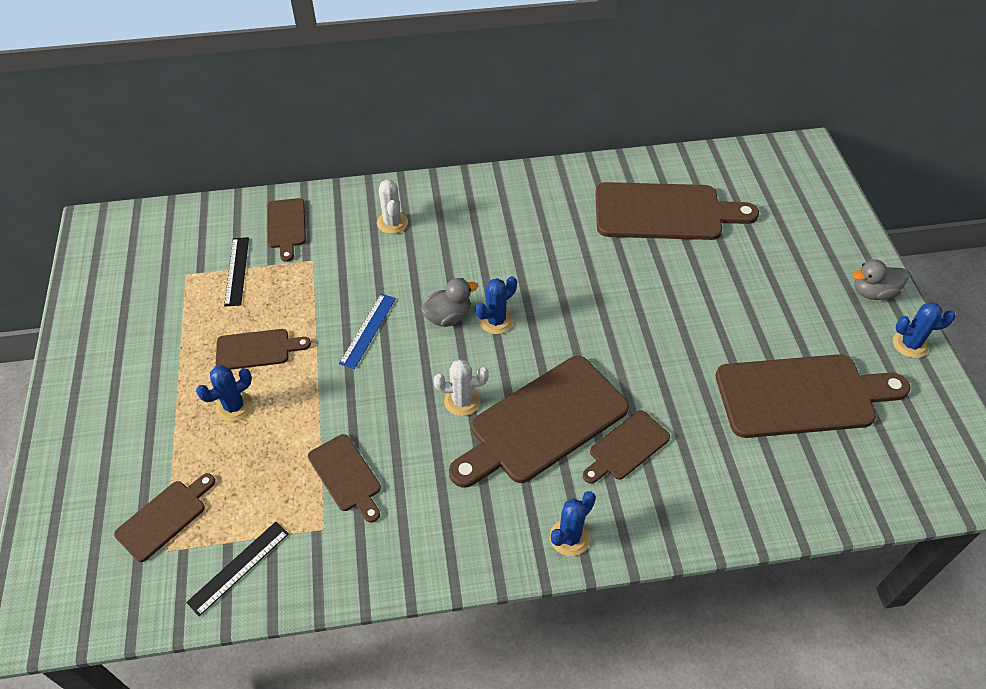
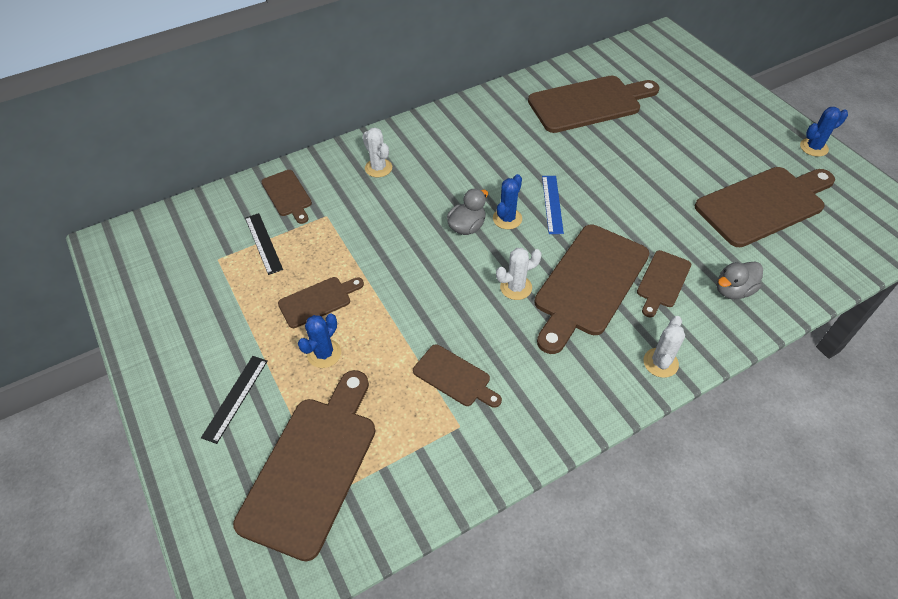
camera: 20 degrees left, 0 degrees up
(164, 517) = (312, 467): brown cutting board -> brown cutting board, size x1.95
(238, 567) = (404, 484): black ruler -> black ruler (235, 398)
(368, 330) = (406, 257): blue ruler -> blue ruler (552, 204)
(569, 537) = (660, 363): blue cactus -> white cactus
(873, 292) = (768, 119): grey duck -> grey duck (733, 290)

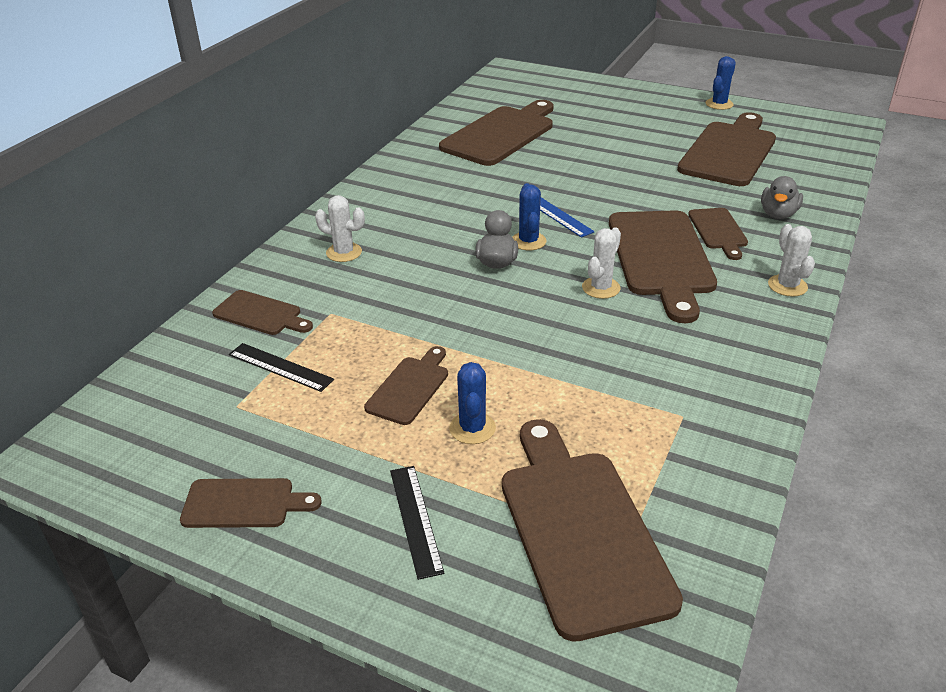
camera: 35 degrees left, 15 degrees down
(454, 377) = (630, 381): brown cutting board -> brown cutting board (243, 503)

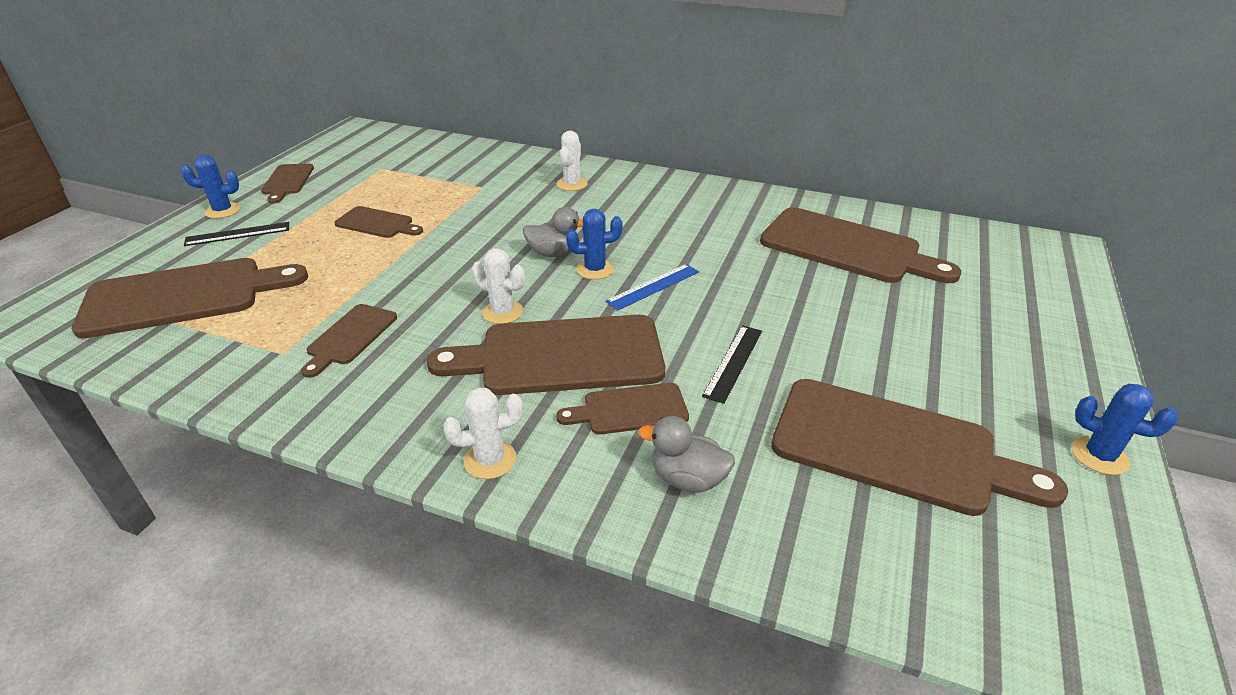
camera: 85 degrees right, 0 degrees up
(260, 314) = (485, 164): brown cutting board -> brown cutting board (350, 337)
(280, 367) = (419, 177): black ruler -> black ruler (733, 362)
(472, 428) = (318, 250): blue cactus -> blue cactus (223, 211)

